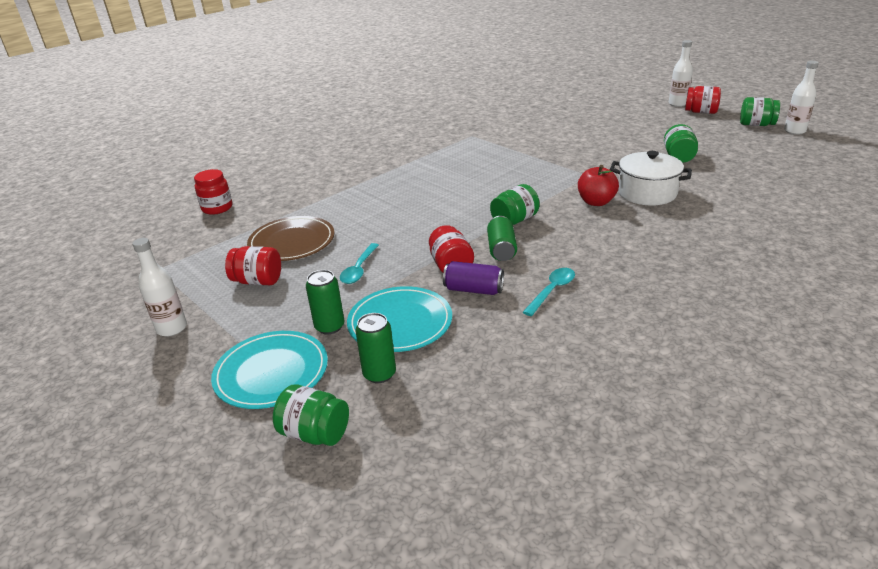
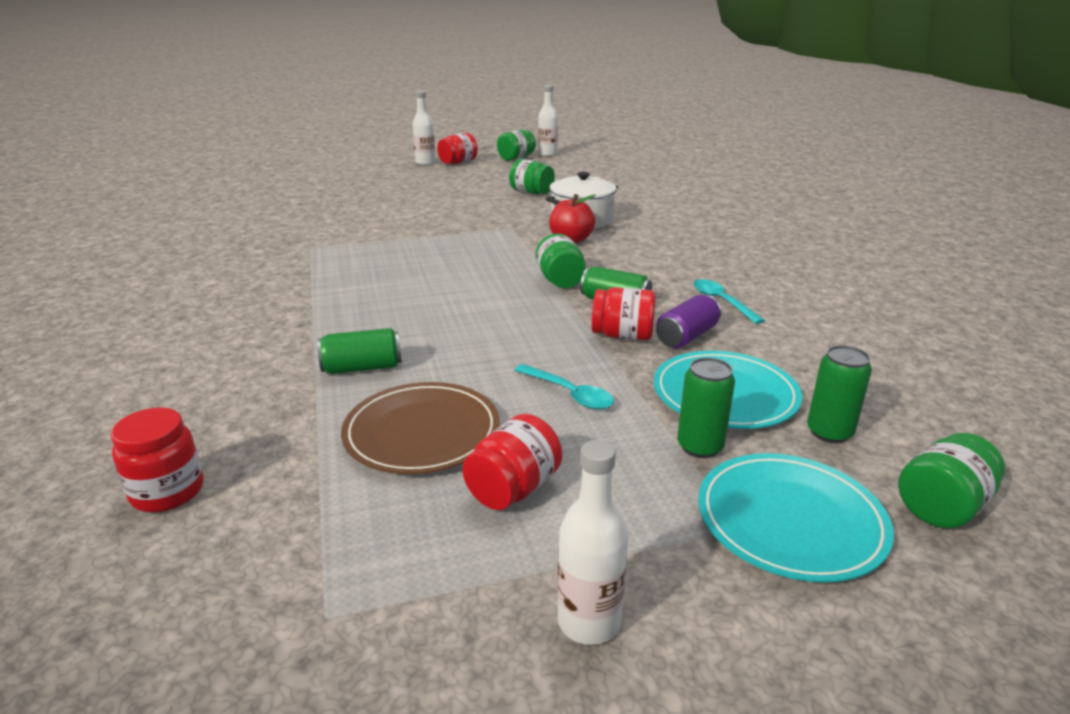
camera: 65 degrees left, 5 degrees down
(342, 205) = (362, 368): none -> green can

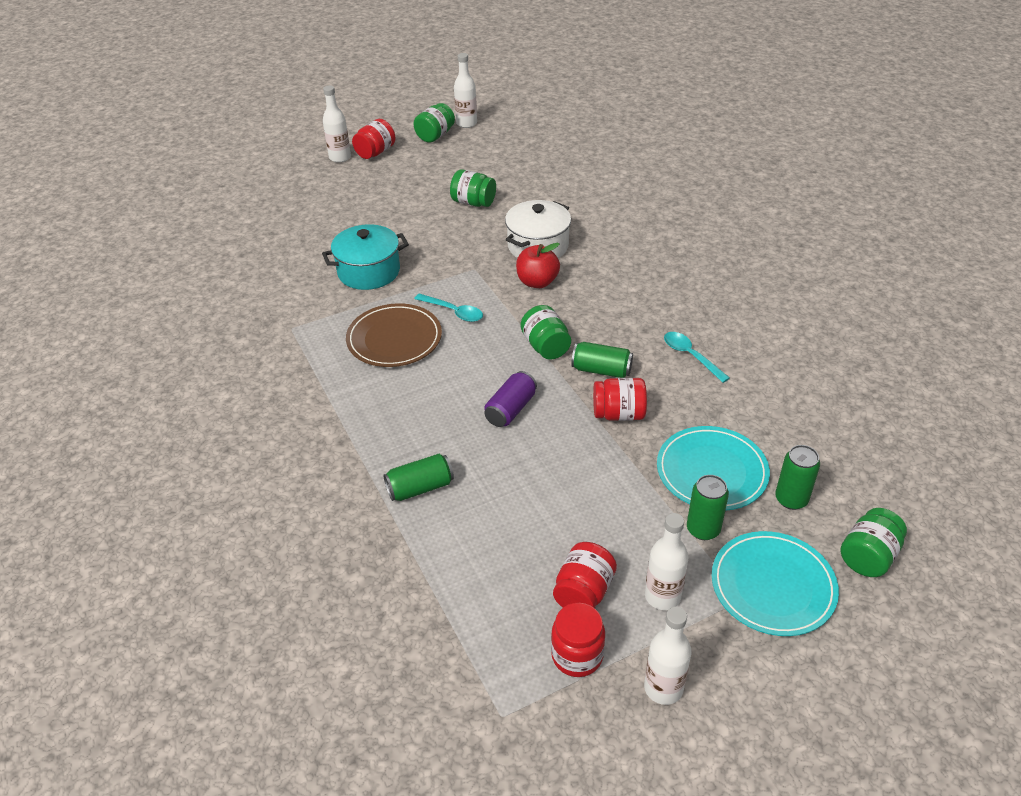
camera: 10 degrees left, 15 degrees up
(167, 492) = (339, 640): red jar -> red jar (577, 656)
(408, 221) = (369, 271): none -> turquoise pot
(422, 432) = (498, 550): brown plate -> brown plate (394, 339)
(569, 394) = (595, 490): turquoise spoon -> turquoise spoon (453, 312)
(623, 509) = (662, 596): none -> white bottle
(687, 336) = (670, 407): purple can -> purple can (510, 409)

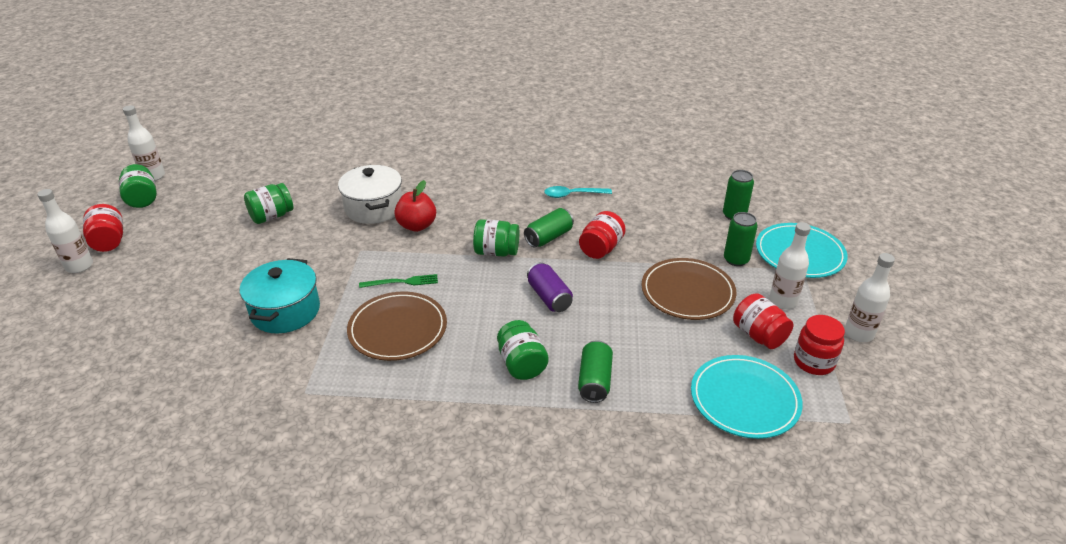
camera: 60 degrees left, 5 degrees down
(453, 312) = (402, 282): turquoise spoon -> green fork
(607, 507) = (687, 292): none -> brown plate
(711, 471) = (688, 234): turquoise plate -> turquoise plate (744, 399)
(868, 556) = (797, 210): green jar -> green jar (522, 364)

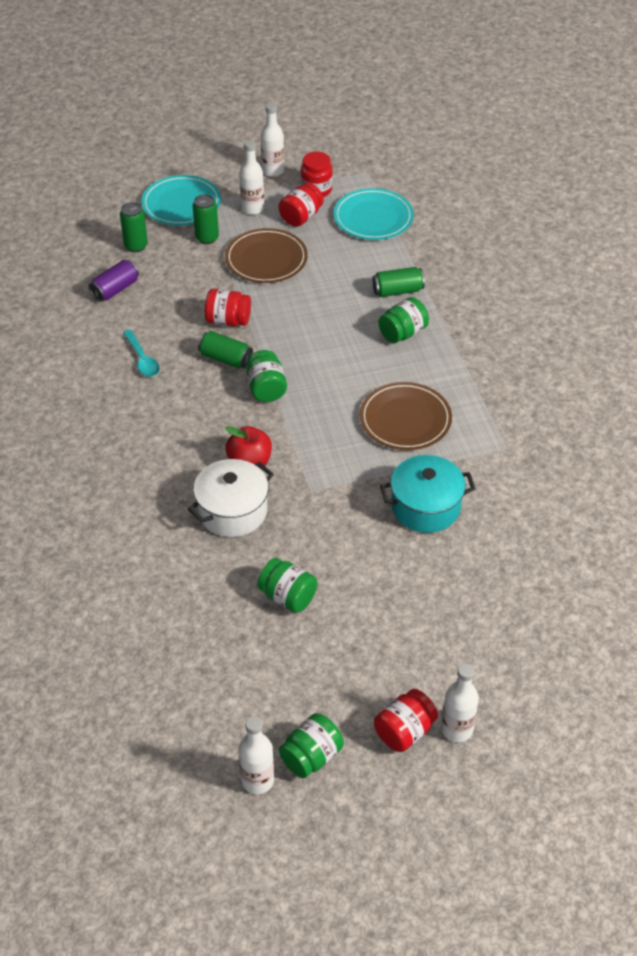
camera: 110 degrees left, 10 degrees up
(402, 282) = (343, 440): green fork -> none
(549, 297) = (314, 337): purple can -> purple can (115, 289)

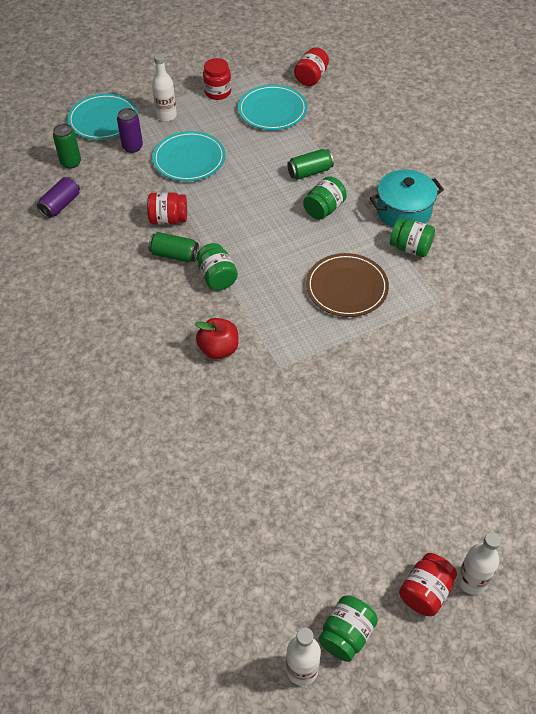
camera: 10 degrees left, 5 degrees up
(142, 359) = (99, 266): turquoise spoon -> none
(207, 238) = (132, 147): green can -> purple can
(232, 511) = (214, 399): white pot -> none
(266, 259) = (189, 159): brown plate -> turquoise plate
(273, 171) = (176, 80): white bottle -> none
(288, 597) = (285, 475): green jar -> green jar (410, 248)
(301, 217) = (210, 118): red jar -> red jar (311, 78)
(425, 507) = (386, 367): turquoise pot -> turquoise pot (403, 211)

